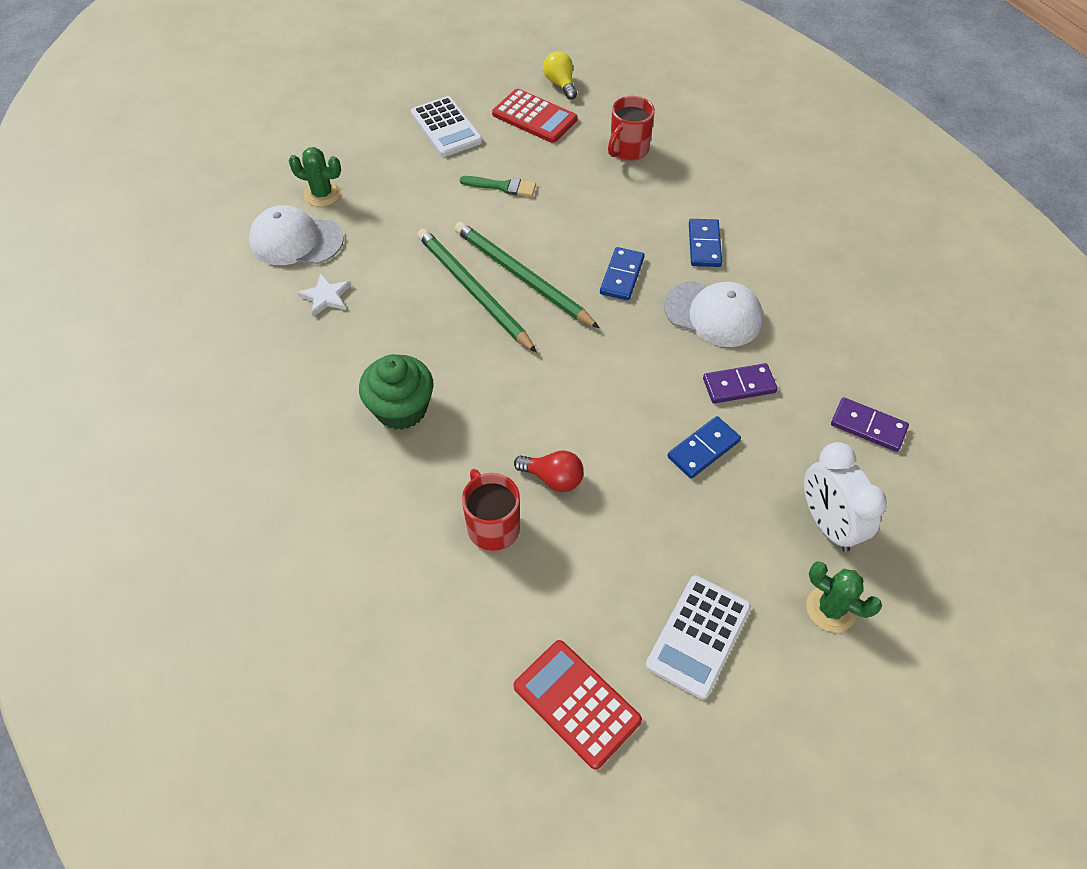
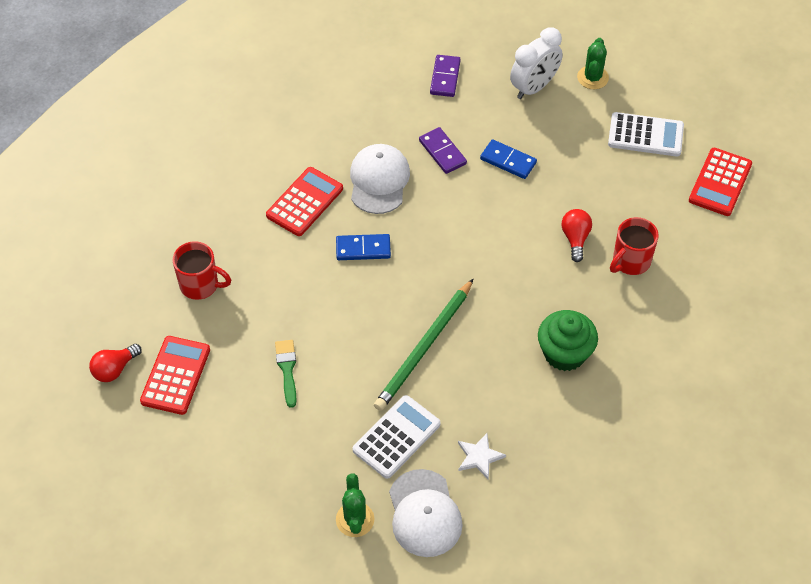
camera: 110 degrees left, 0 degrees up
(446, 127) = (217, 448): white calculator -> white calculator (396, 437)
(522, 277) = (393, 318): green pencil -> none
(560, 84) = (114, 369): yellow light bulb -> red light bulb
(704, 245) = (304, 202): blue domino -> red calculator

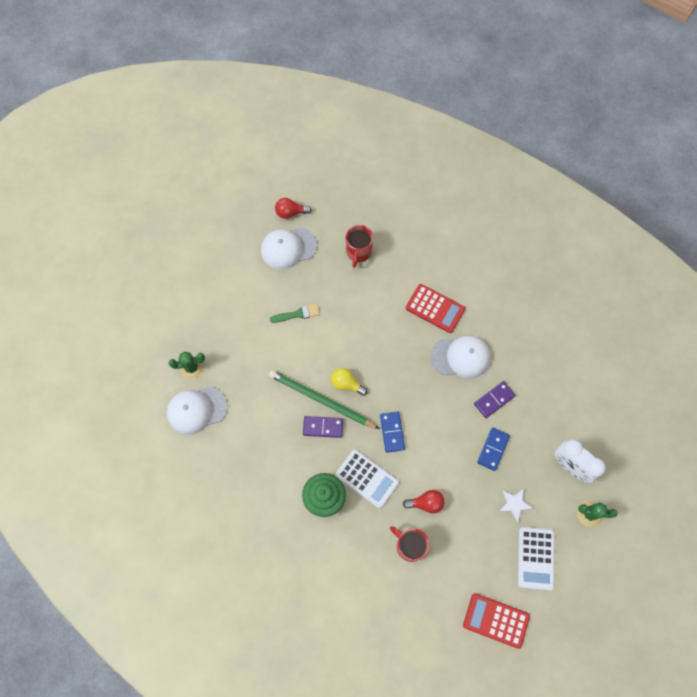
camera: 85 degrees right, 15 degrees up
(114, 369) = (290, 212): red light bulb -> red light bulb turned 45 degrees counterclockwise
(175, 375) = (288, 248): red calculator -> white cap
(363, 249) = (399, 352): blue domino -> blue domino (392, 432)
(396, 437) = (251, 387): white calculator -> white calculator (367, 478)
(403, 315) = (346, 384): none -> yellow light bulb
(445, 77) = (568, 396): purple domino -> purple domino (323, 427)
(479, 457) = (239, 442): white star -> white star (514, 504)

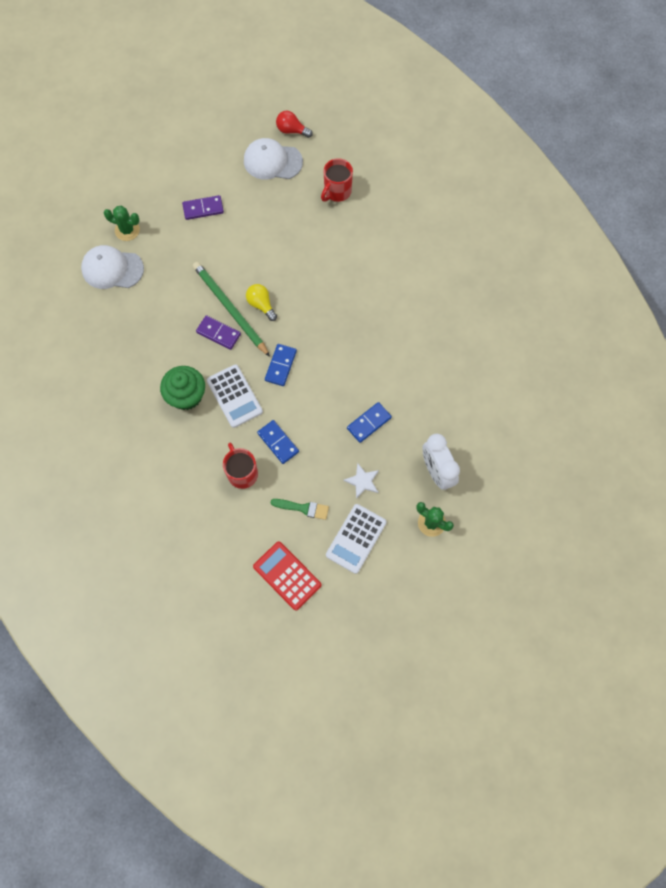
camera: 25 degrees right, 0 degrees up
(298, 314) = (249, 223): green brush -> green brush (303, 508)
(426, 503) = (278, 442): red light bulb -> blue domino
(435, 308) = (383, 272): red calculator -> none
(461, 357) = (384, 326): white cap -> none
(494, 400) = (394, 379): purple domino -> purple domino (203, 208)

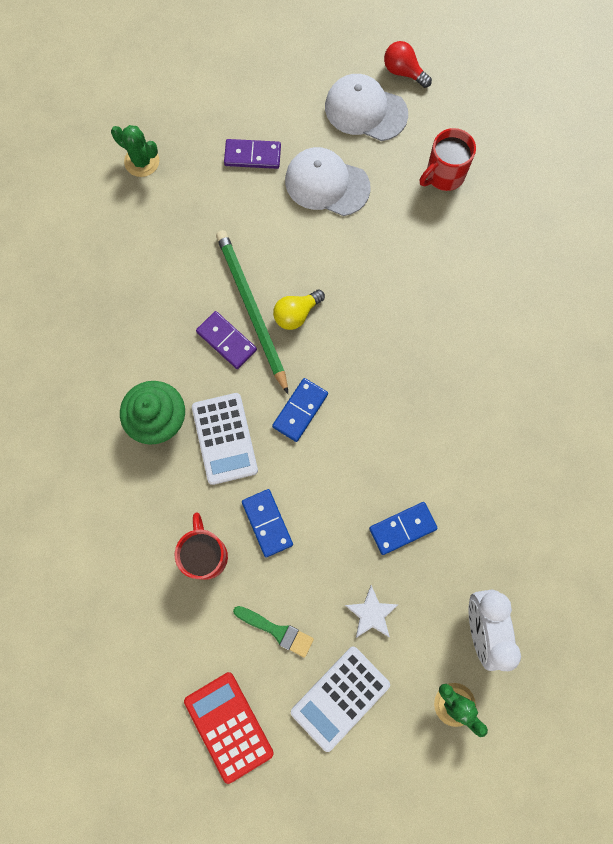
camera: 15 degrees right, 5 degrees up
(112, 269) = (107, 212): white cap -> white cap (327, 184)
(261, 305) = (296, 314): yellow light bulb -> yellow light bulb turned 105 degrees counterclockwise

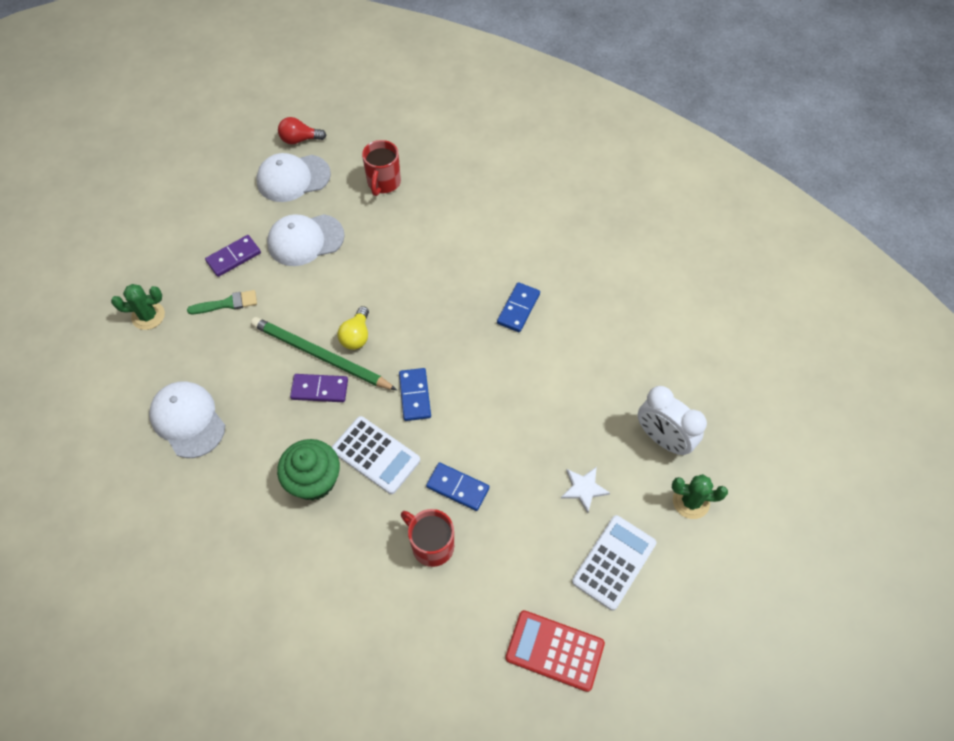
camera: 40 degrees left, 15 degrees down
(102, 285) = (188, 420): none -> white cap
(277, 631) = (530, 554): green brush -> green brush (227, 303)
(340, 698) = (614, 562): white calculator -> white calculator turned 150 degrees counterclockwise
(402, 528) = (554, 417): blue domino -> blue domino (518, 308)

